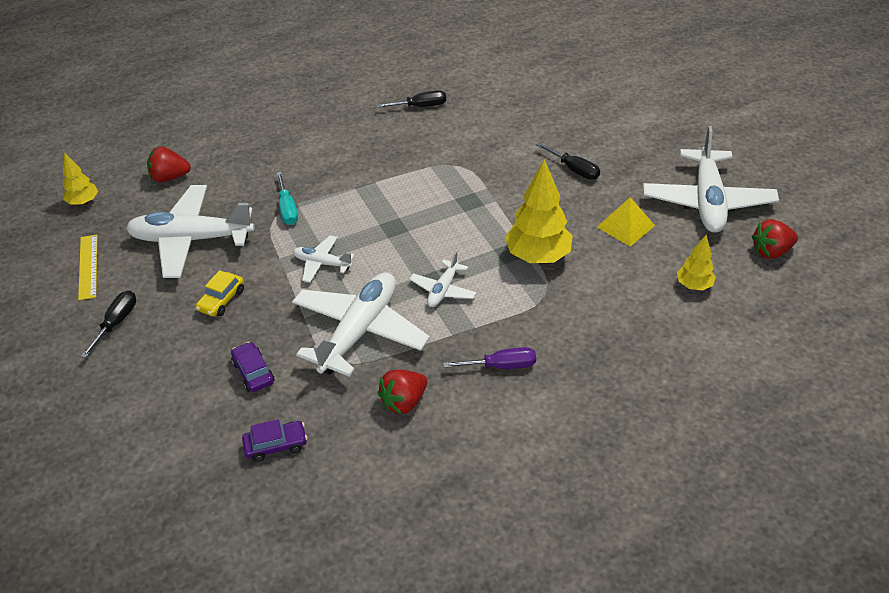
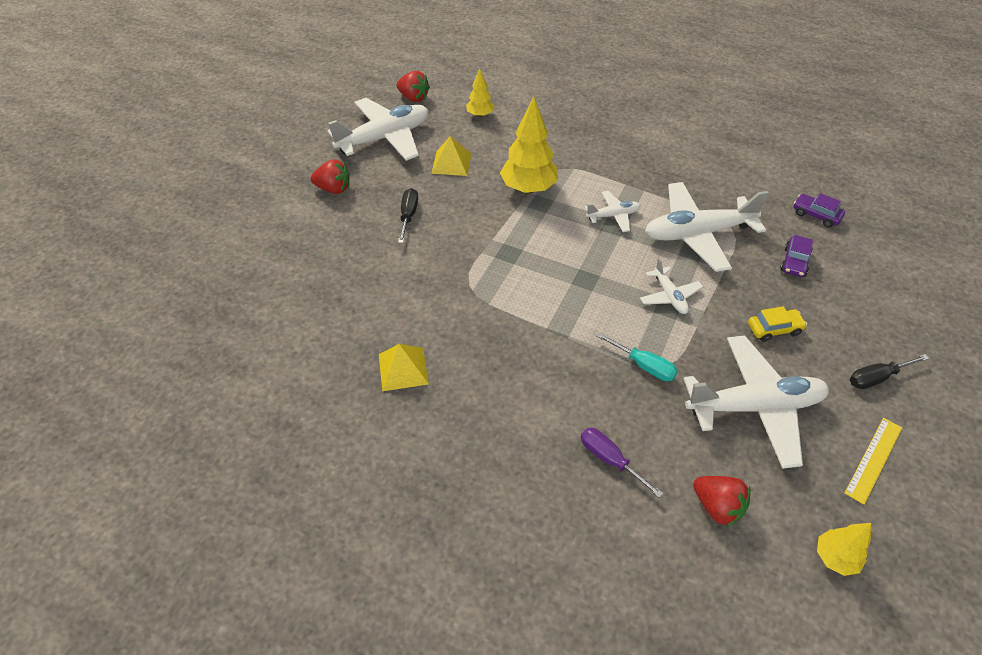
camera: 130 degrees left, 5 degrees up
(191, 239) = (754, 406): white plane -> white plane turned 60 degrees counterclockwise
(287, 209) = (643, 365): turquoise screwdriver -> turquoise screwdriver turned 90 degrees clockwise
(404, 402) = (716, 182): red strawberry -> red strawberry (334, 189)
(420, 106) = (403, 369): black screwdriver -> yellow pyramid
(501, 366) = (639, 159): purple screwdriver -> purple screwdriver (610, 460)

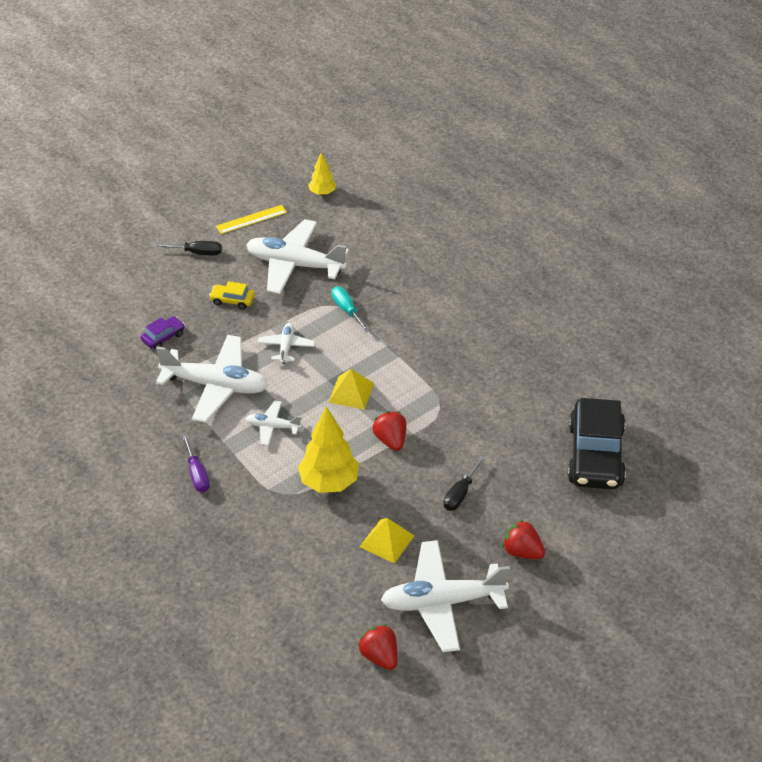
camera: 155 degrees left, 5 degrees down
(289, 292) = (595, 455): none -> black car
(403, 369) = (523, 365): yellow pyramid -> yellow pyramid (351, 392)
(480, 115) = (317, 597): yellow tree -> none
(610, 460) = (412, 270): purple screwdriver -> purple screwdriver (197, 474)
(717, 507) = (366, 230): red strawberry -> red strawberry (390, 440)
(816, 215) = (99, 366): purple car -> none

